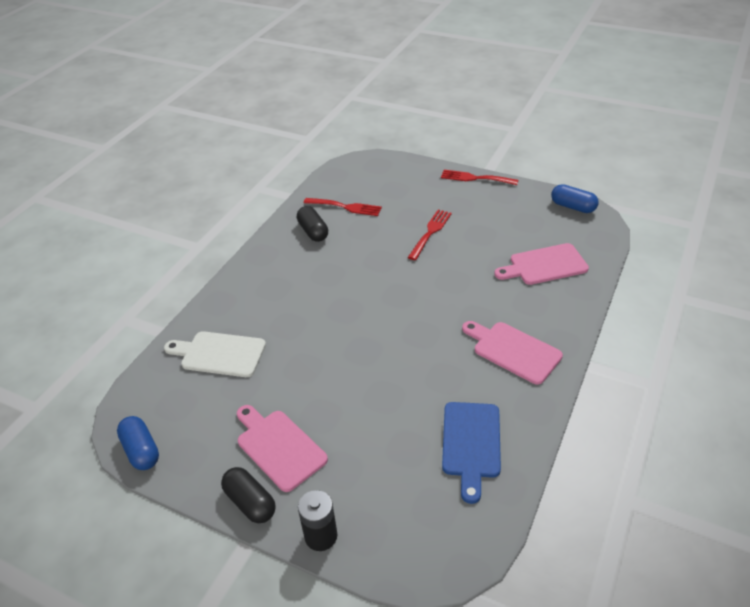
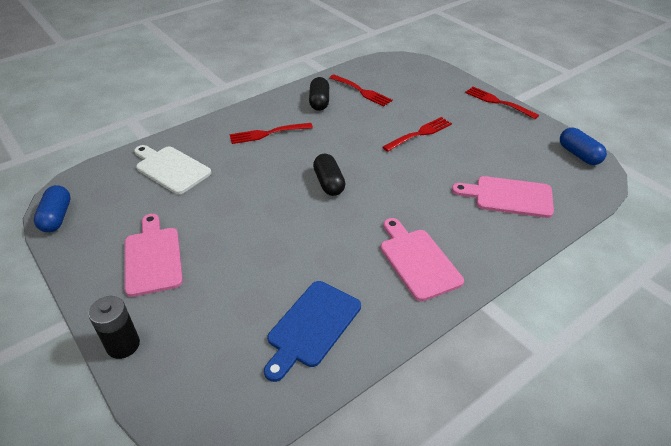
camera: 25 degrees right, 0 degrees up
(250, 502) = (95, 291): black capsule -> black capsule (329, 183)
(288, 282) = (267, 133): none -> red fork

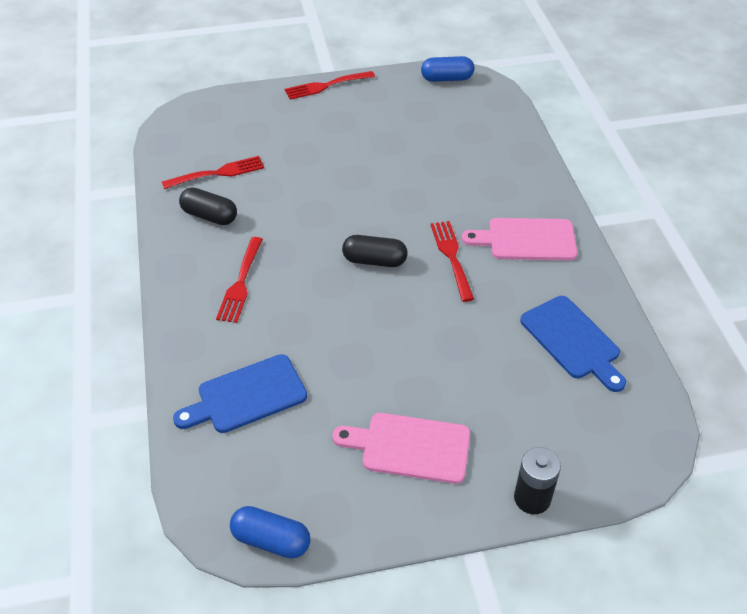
camera: 65 degrees left, 5 degrees up
(171, 168) = (246, 396): white cutting board -> blue cutting board
(419, 134) = (338, 162): red fork -> red fork (452, 257)
(508, 196) = (476, 147): pink cutting board -> none

